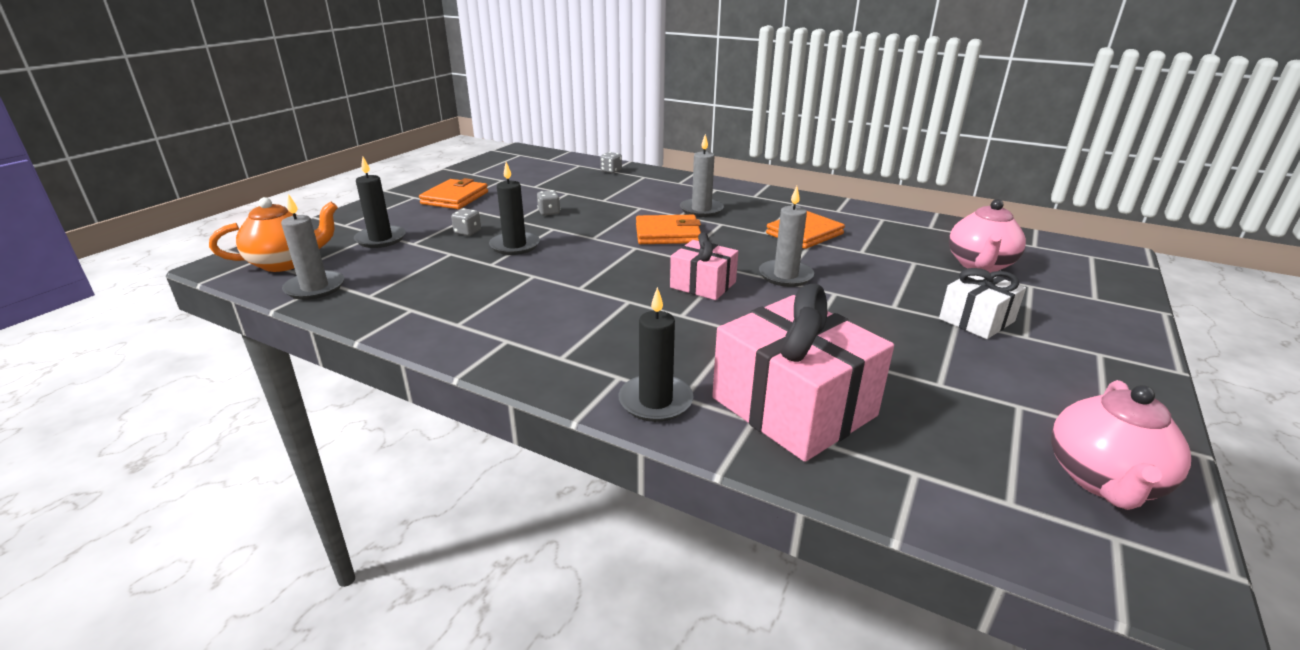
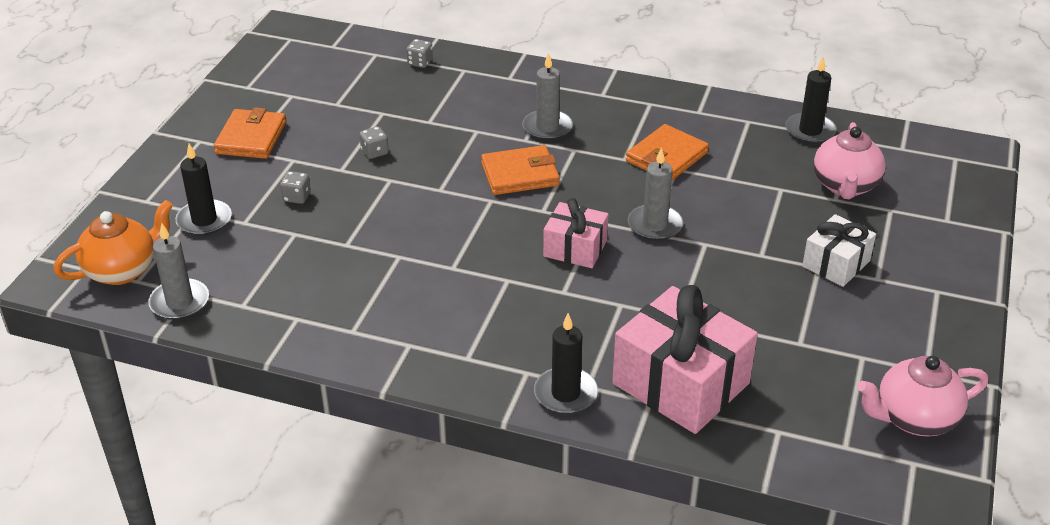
camera: 10 degrees left, 10 degrees up
(515, 246) = (360, 213): black candle -> black candle (810, 131)
(1103, 480) = (914, 418): pink teapot -> pink teapot turned 60 degrees clockwise

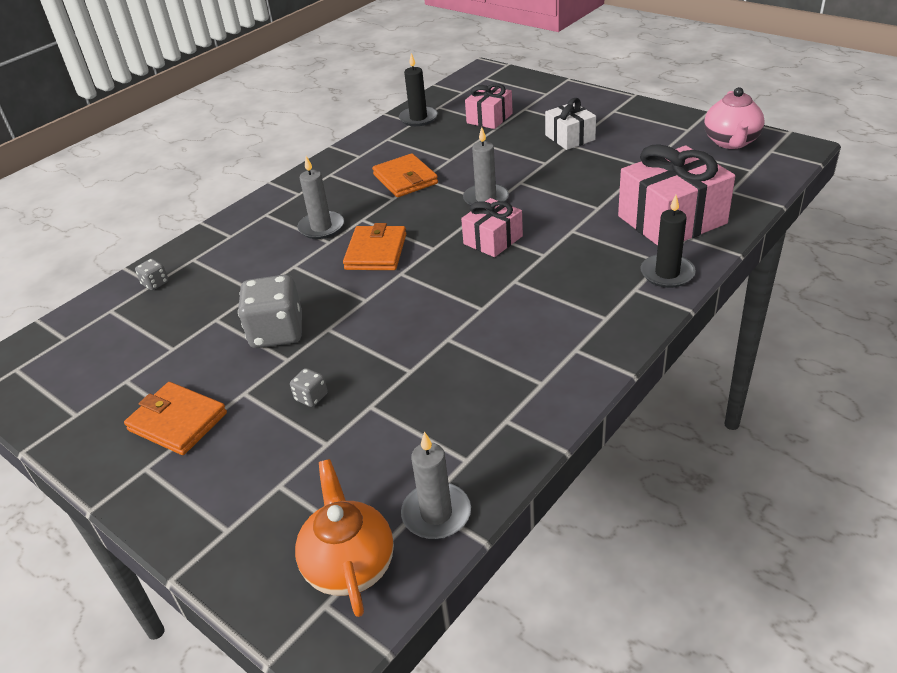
camera: 65 degrees left, 0 degrees up
(204, 220) = (301, 478): black candle -> none
(375, 152) = (277, 332): grey dice -> grey dice, size x2.19
(845, 186) = (489, 118): pink teapot -> pink gift

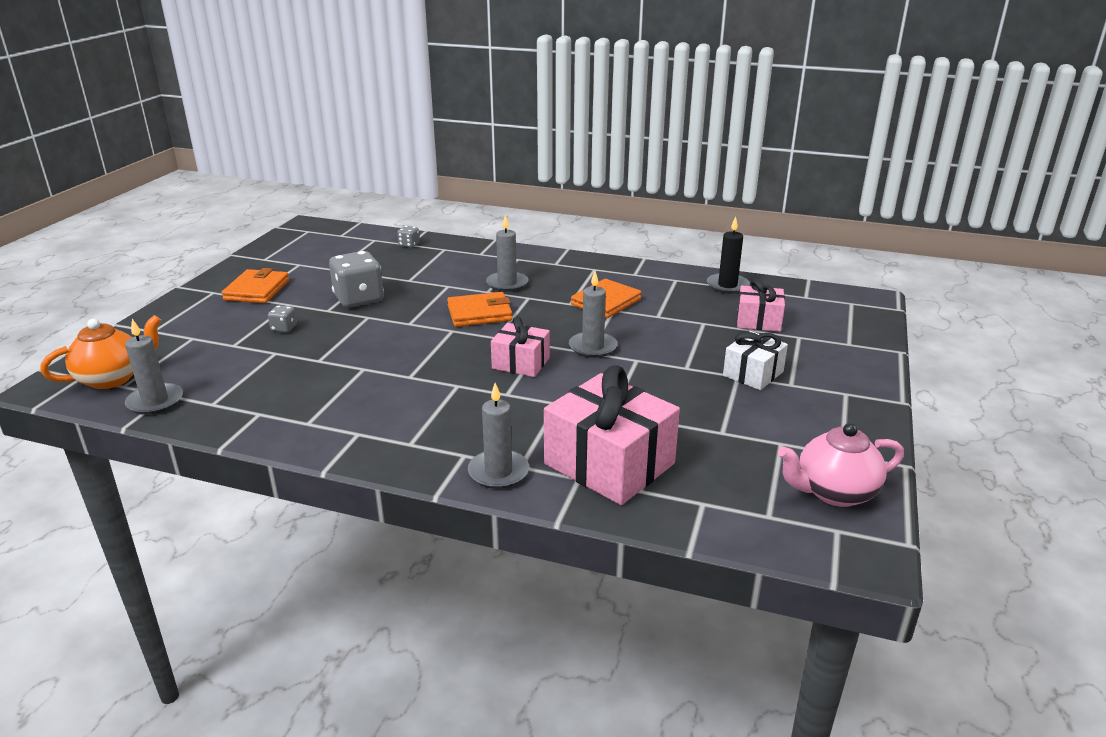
camera: 65 degrees right, 10 degrees down
(667, 273) = (498, 472): black candle -> grey candle

